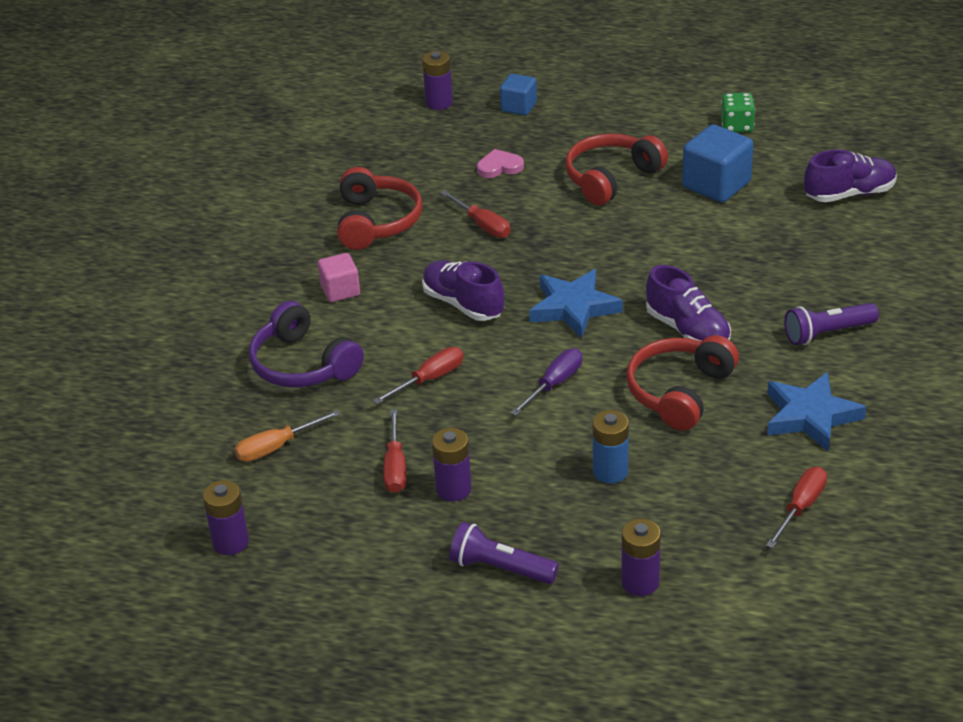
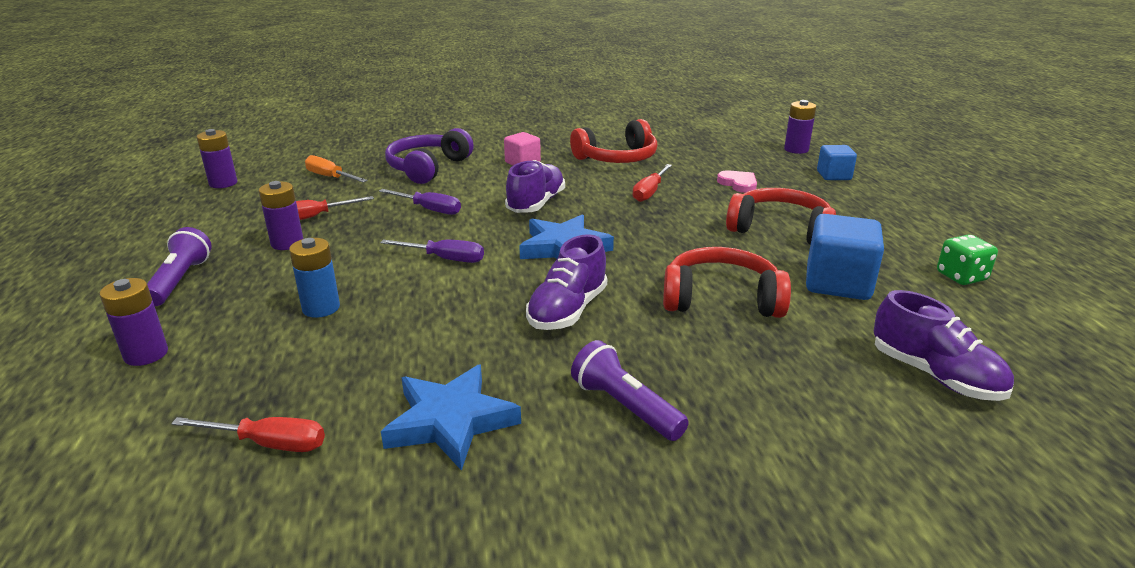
camera: 65 degrees right, 10 degrees down
(429, 379) = (429, 209): red screwdriver -> purple screwdriver
(679, 392) = (460, 324): red headphones -> red headphones (721, 299)

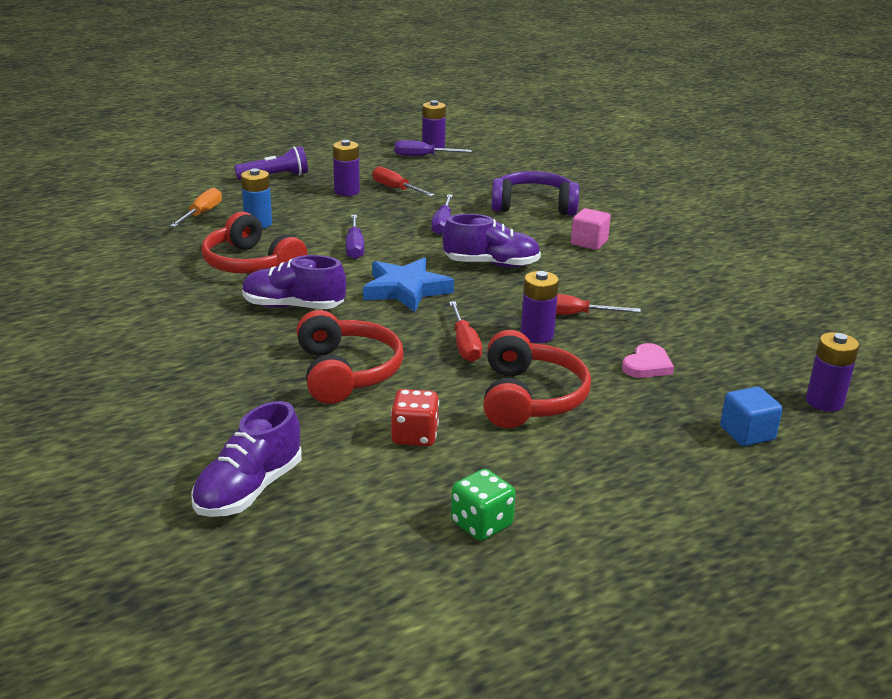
camera: 70 degrees right, 0 degrees up
(146, 354) = (185, 193): purple battery -> purple battery (537, 335)
(241, 192) = (423, 156): none -> purple screwdriver
(268, 444) = (105, 245): red screwdriver -> red screwdriver (464, 345)
(330, 177) = (477, 176): orange screwdriver -> orange screwdriver (202, 214)
(450, 421) = (136, 290): blue star -> none
(617, 158) = (655, 287): red headphones -> red headphones (251, 264)
(625, 407) = (165, 345): purple flashlight -> none
(837, 283) = (414, 436): blue cube -> red dice

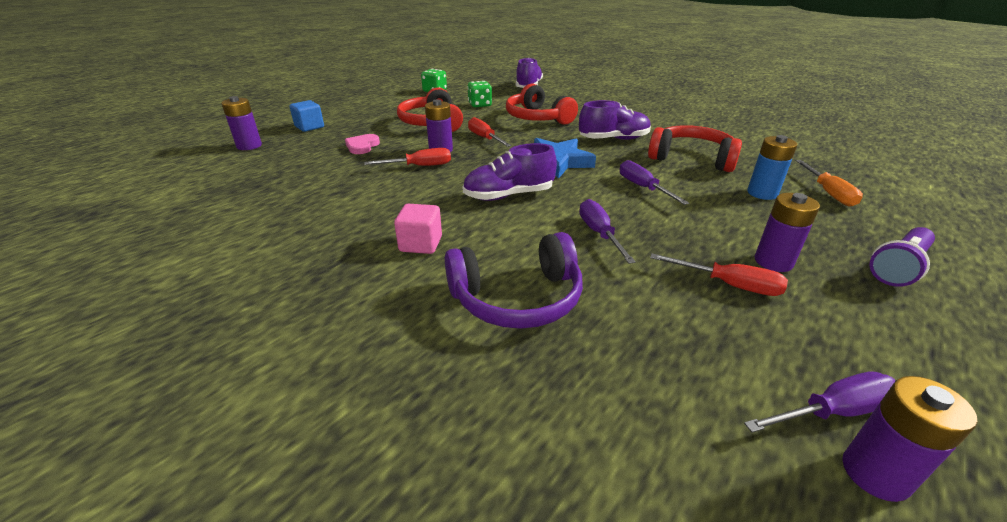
camera: 160 degrees right, 5 degrees up
(414, 436) = (480, 105): red dice -> green dice

